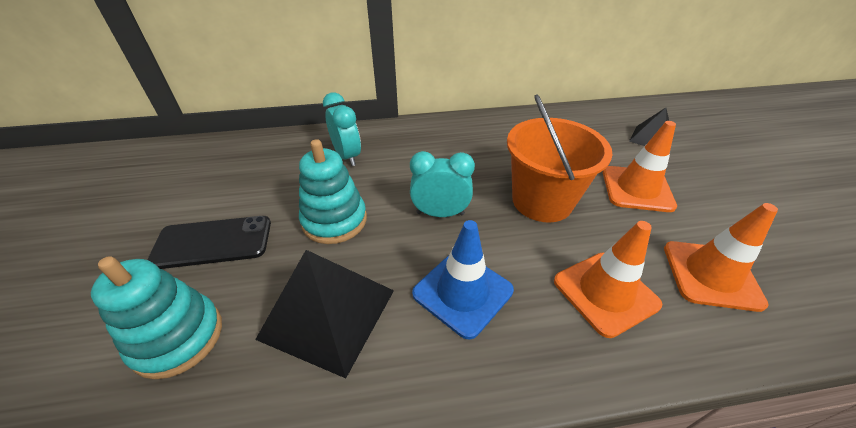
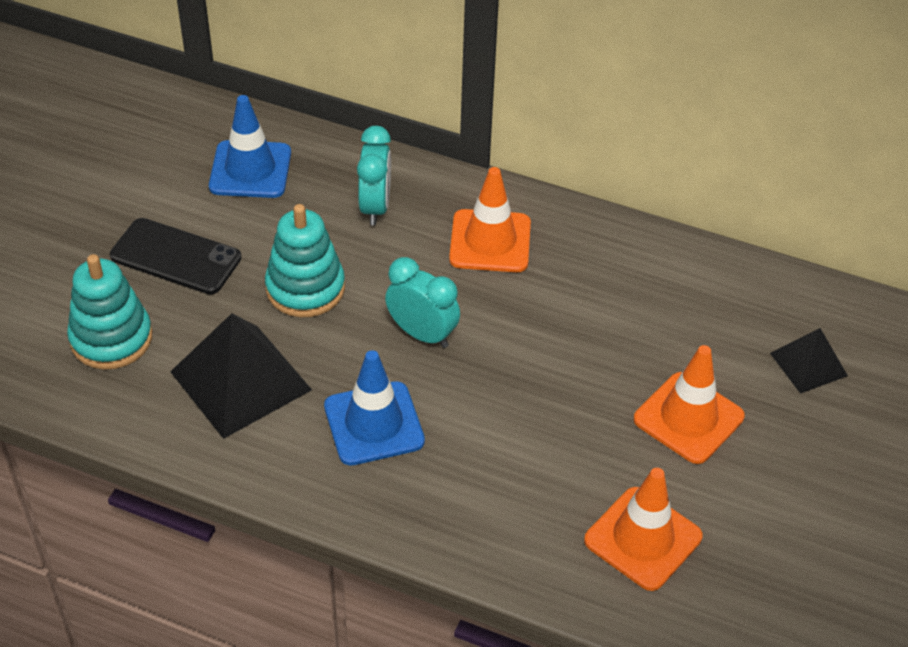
camera: 30 degrees right, 5 degrees up
(244, 167) = (250, 170): none -> blue traffic cone
(542, 201) = (552, 375): orange bucket -> none
(605, 292) = (510, 495): orange traffic cone -> orange traffic cone (490, 241)

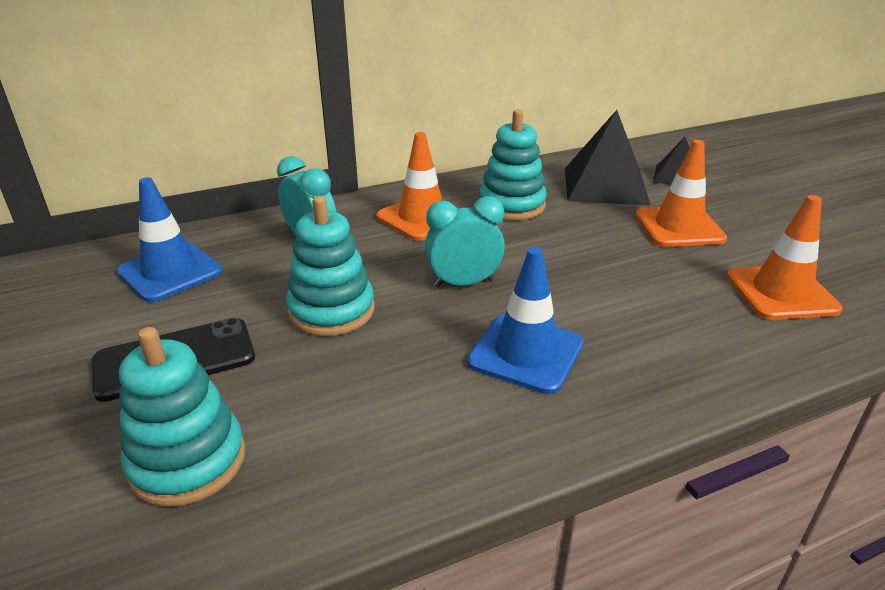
camera: 45 degrees left, 15 degrees down
(240, 380) = (373, 402): black pyramid -> black pyramid (605, 186)
(586, 282) = (512, 205): none -> turquoise stacking toy

